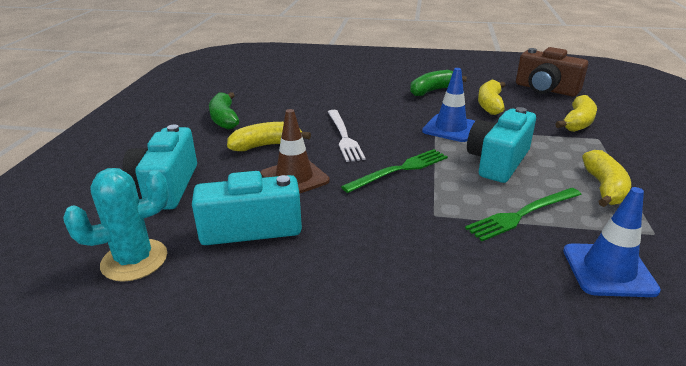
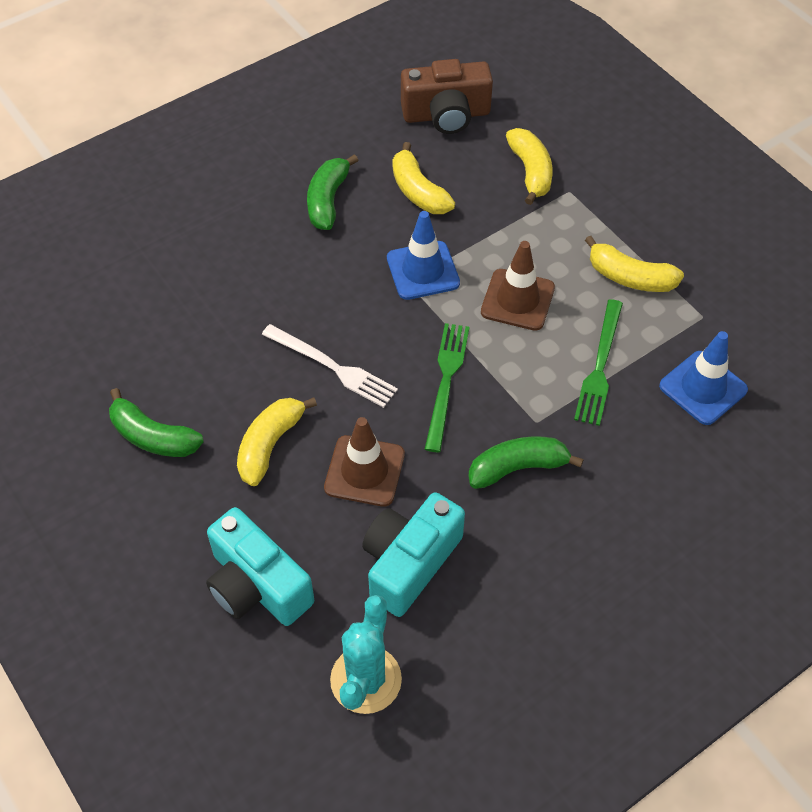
camera: 45 degrees left, 25 degrees up
(388, 227) = (517, 468): none -> green banana
(498, 161) = (517, 300): turquoise camera -> brown traffic cone
(604, 188) = (630, 277): yellow banana -> yellow banana turned 150 degrees clockwise

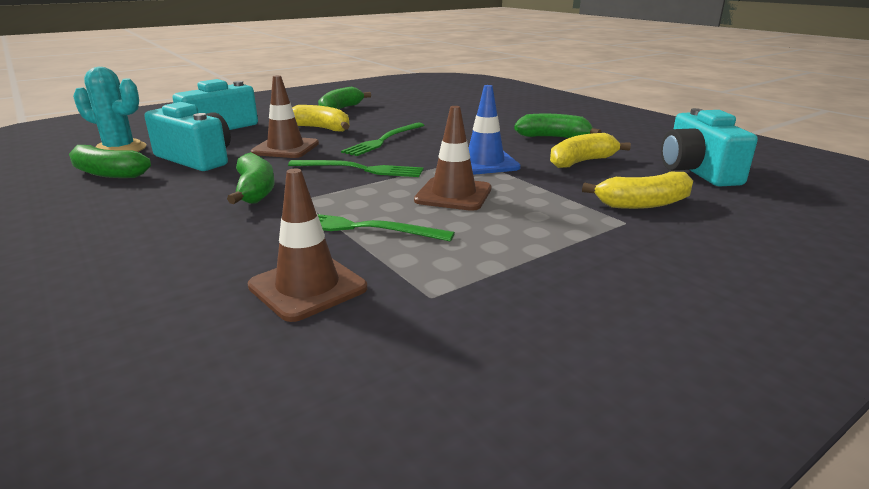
camera: 90 degrees right, 30 degrees down
(332, 367) = (384, 140): white fork -> green fork
(446, 115) = (697, 171): brown camera -> turquoise camera
(468, 645) = (108, 173): none -> green banana
(630, 277) = (495, 250): yellow banana -> none
(703, 388) = (307, 287): blue traffic cone -> brown traffic cone

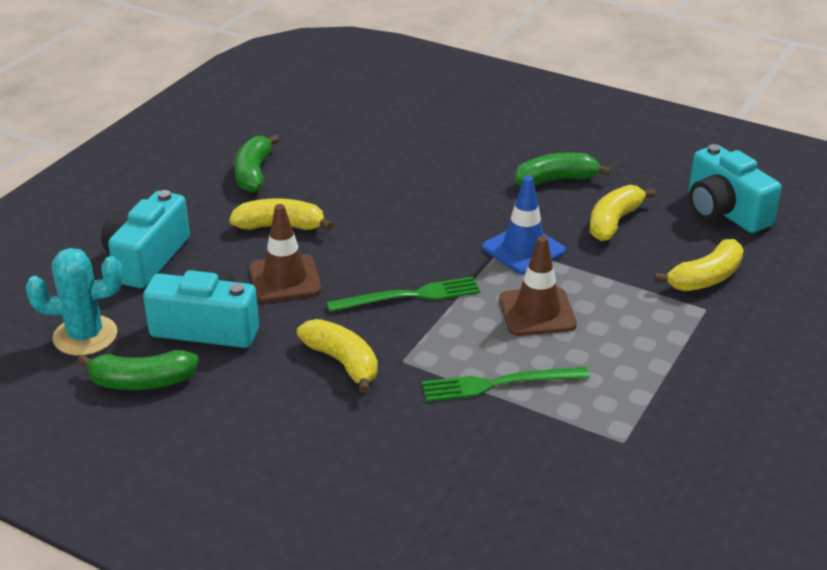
camera: 25 degrees left, 10 degrees up
(255, 191) = (342, 362): green banana -> yellow banana
(307, 287) = (527, 463): brown traffic cone -> none
(384, 140) = (379, 233): green fork -> none

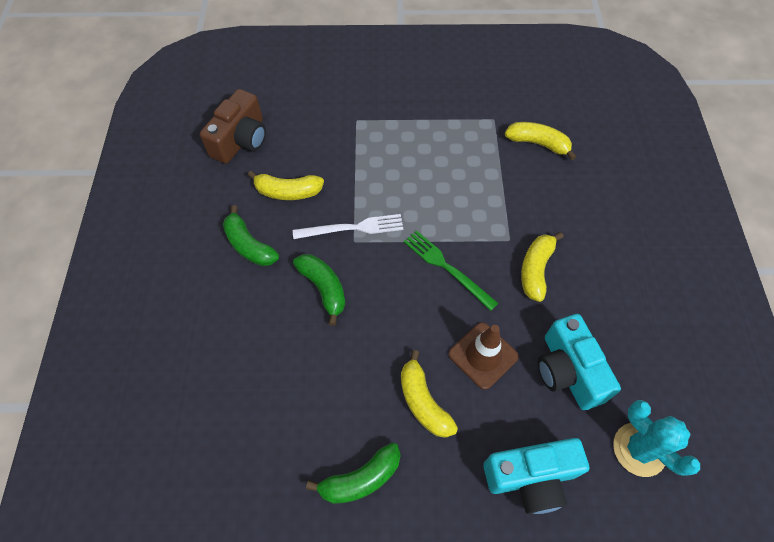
camera: 120 degrees left, 25 degrees up
(142, 382) = (644, 373): green banana -> green banana (323, 288)
(499, 384) = (492, 185): green fork -> none
(523, 249) = (352, 228): blue traffic cone -> white fork
(537, 312) = (415, 194): brown traffic cone -> none
(706, 278) = (325, 128): yellow banana -> yellow banana (538, 143)
(724, 211) = (241, 140): turquoise camera -> brown camera

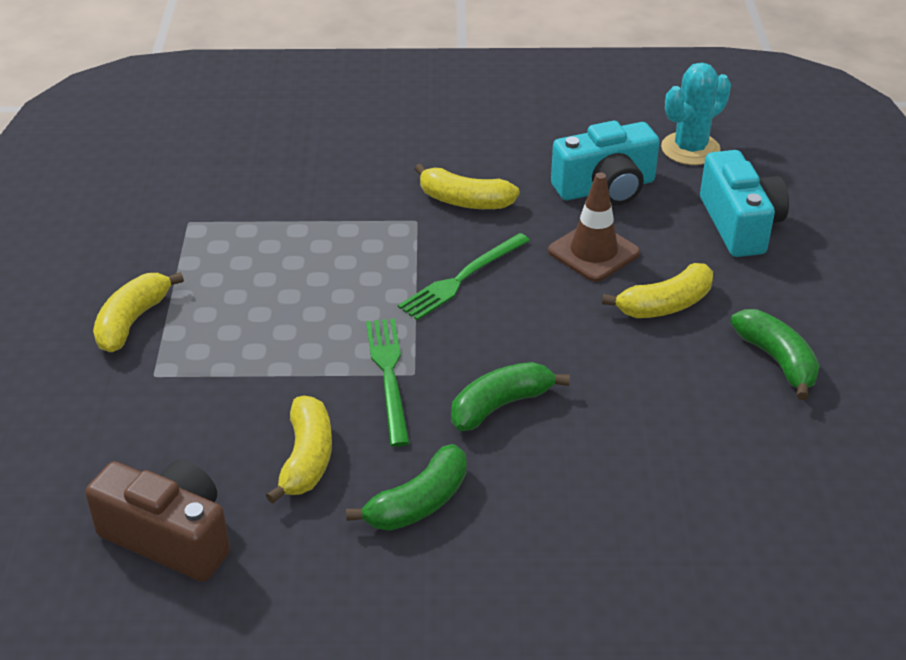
camera: 90 degrees left, 20 degrees down
(352, 228) = (388, 375): white fork -> green fork
(538, 143) = (247, 183): yellow banana -> yellow banana (132, 321)

